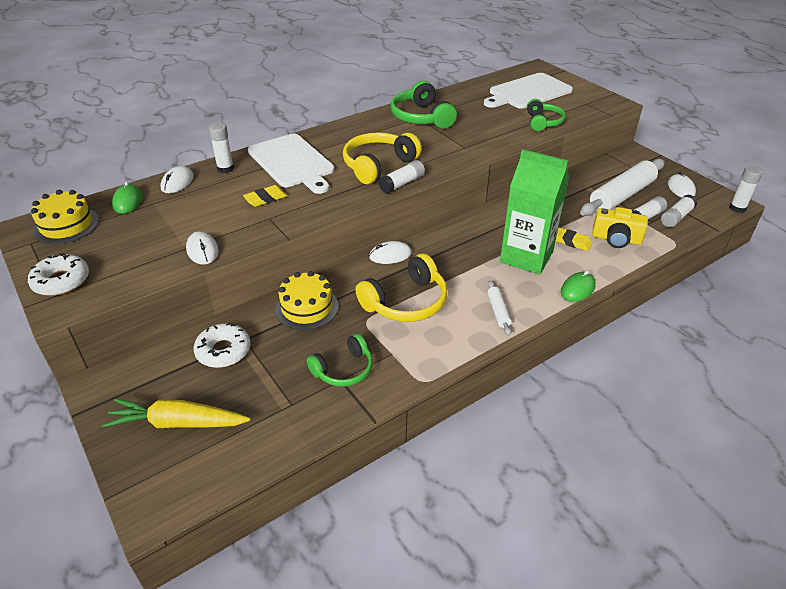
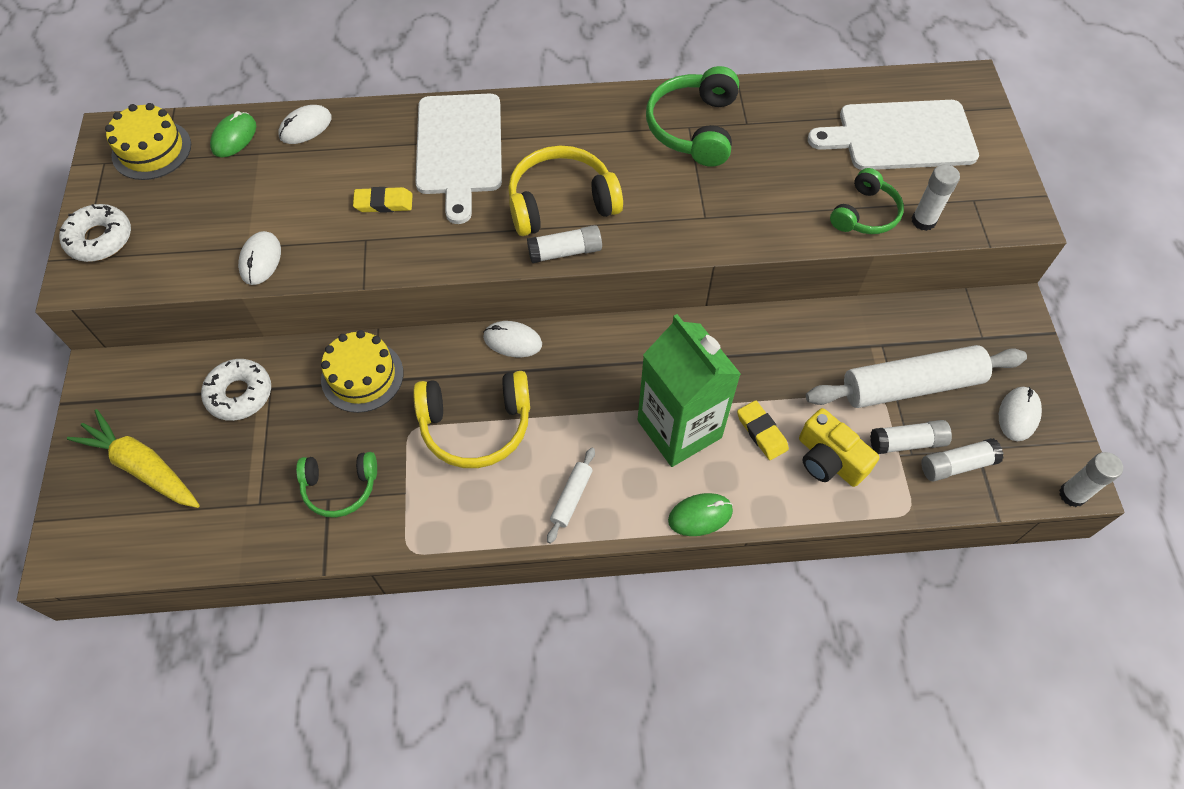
camera: 30 degrees right, 20 degrees up
(225, 169) = (374, 126): white glue stick -> white glue stick (923, 221)

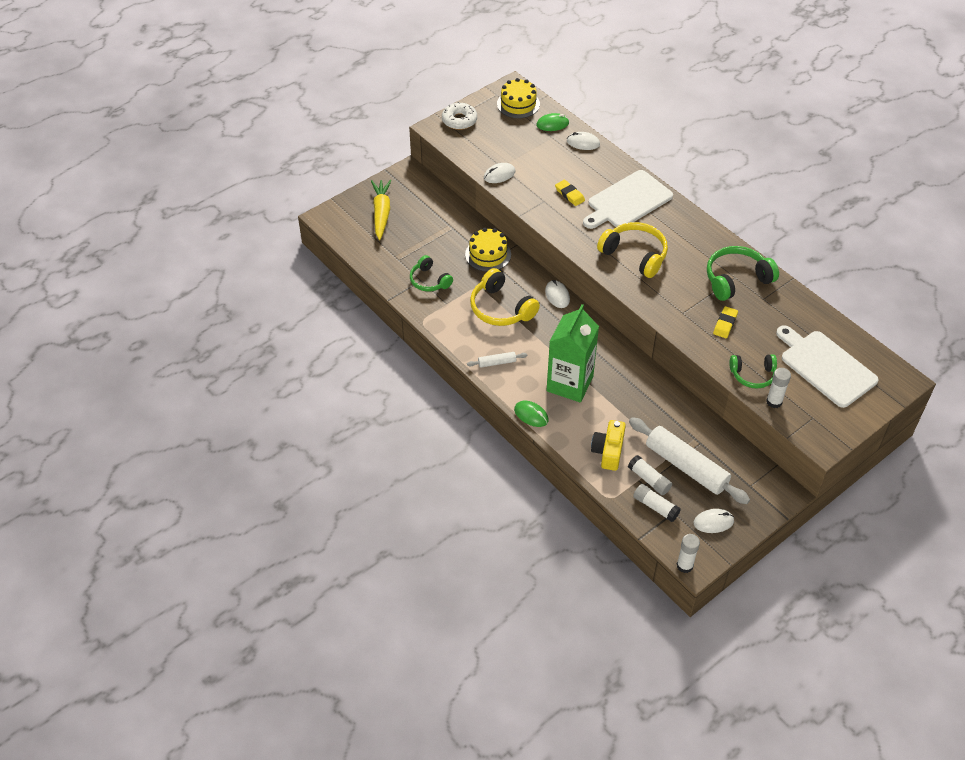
camera: 55 degrees right, 10 degrees down
(239, 394) = (441, 220): white donut -> none
(565, 252) = (608, 272): white glue stick -> none
(761, 432) = (598, 417): yellow eraser -> yellow eraser (725, 324)

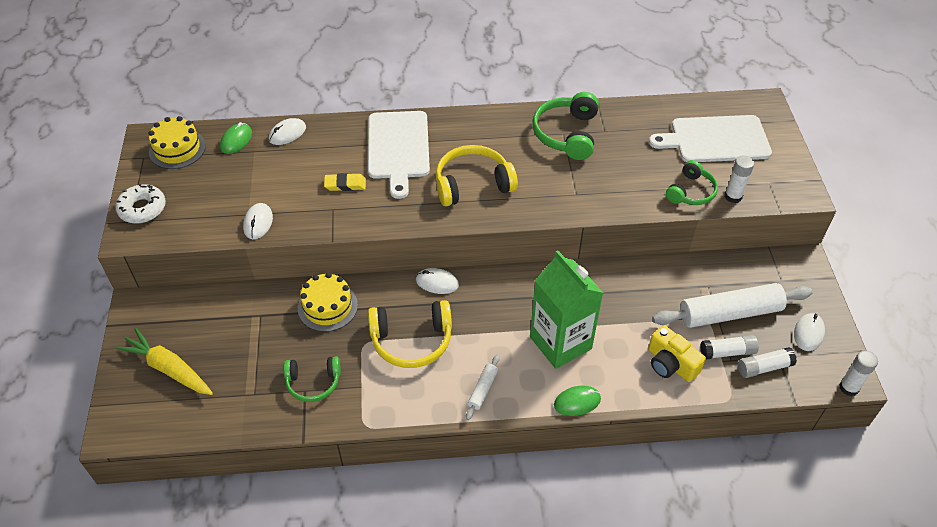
camera: 55 degrees left, 0 degrees up
(725, 324) = (614, 173): yellow eraser -> none

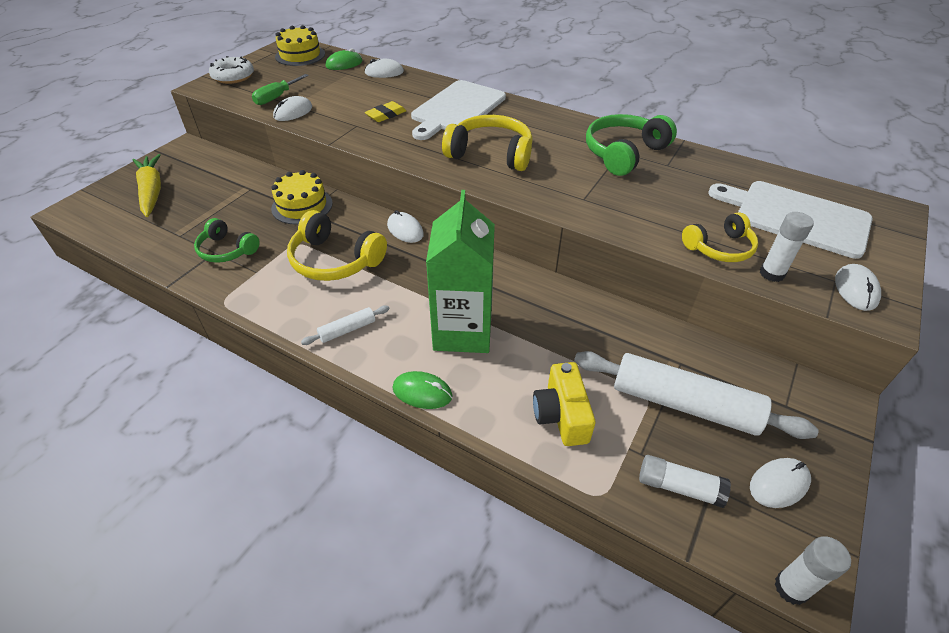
camera: 35 degrees right, 5 degrees down
(221, 213) = (276, 97): none -> green screwdriver
(345, 184) = (386, 115): yellow eraser -> yellow eraser turned 75 degrees counterclockwise
(691, 192) = (719, 248): green headphones -> yellow headphones
(727, 352) = (644, 442): white glue stick -> none
(783, 184) = (856, 289): none -> white mouse

